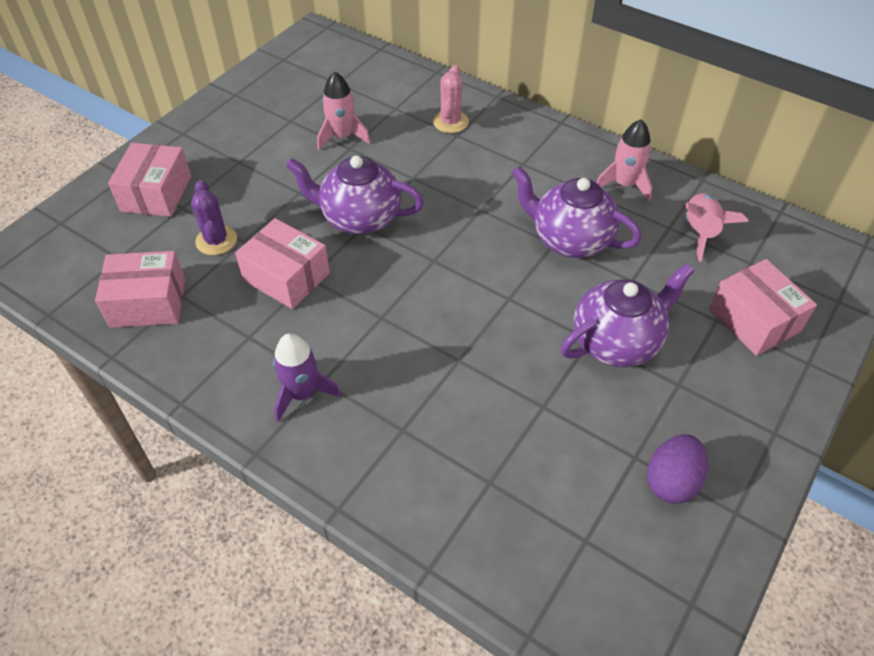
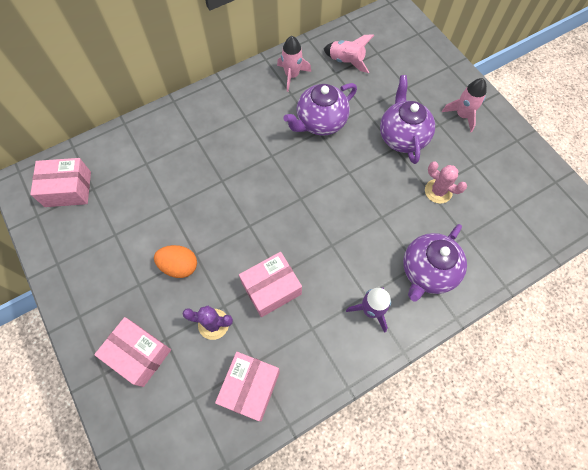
camera: 65 degrees left, 15 degrees up
(277, 185) = (179, 266): none -> orange egg
(342, 137) = (155, 207): pink rocket -> pink rocket (462, 115)
(359, 218) = (242, 226): purple teapot -> purple teapot (427, 272)
(450, 122) = (182, 137): pink cactus -> pink cactus (438, 191)
(671, 481) = (492, 156): purple egg -> none
(754, 320) = (414, 72): pink box -> pink box (68, 189)

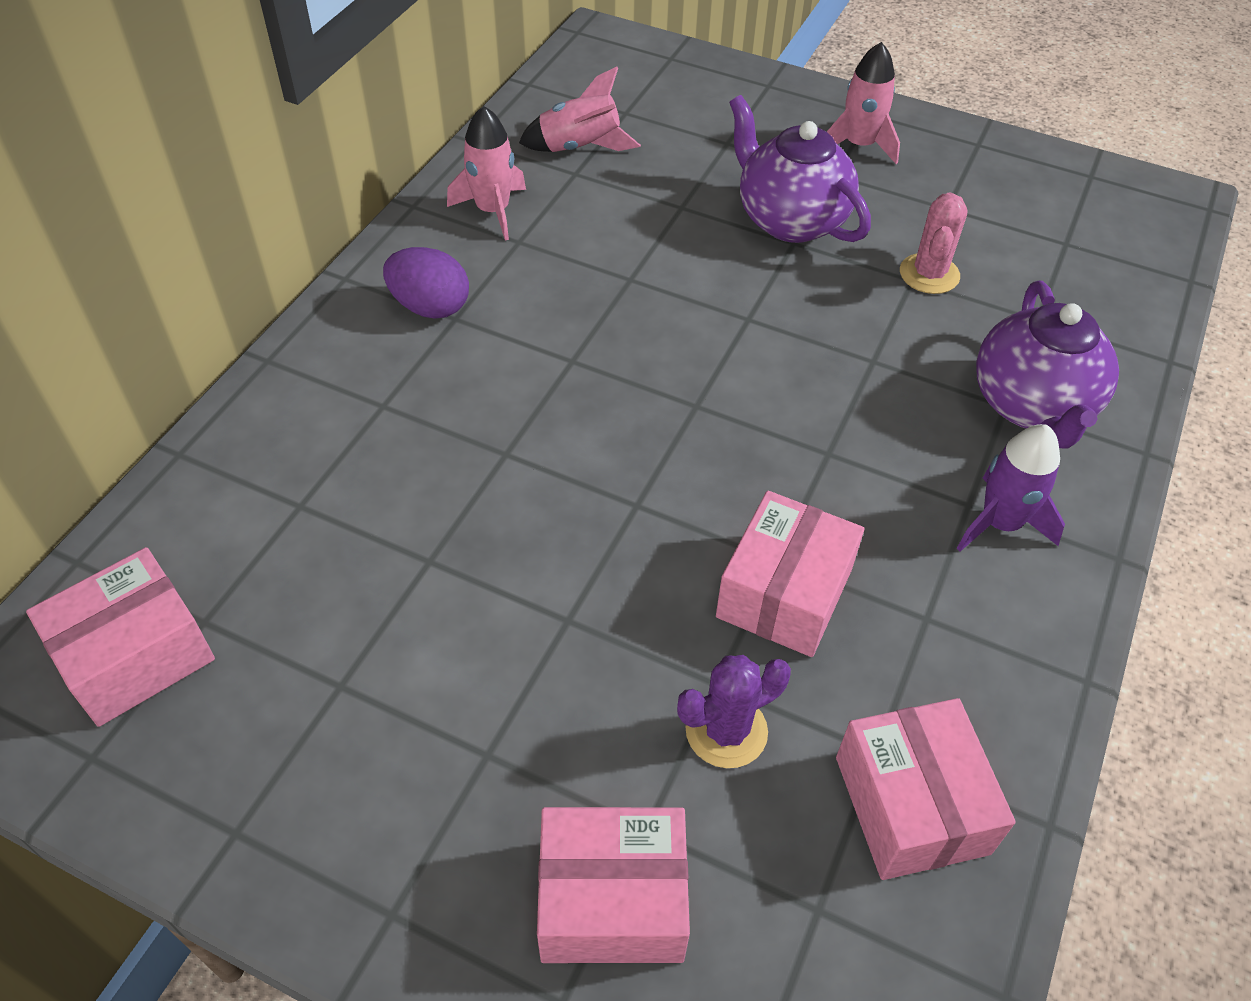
camera: 35 degrees left, 15 degrees down
(179, 266) = (552, 662): orange egg -> none
(240, 107) = (430, 307): none -> purple egg
(320, 122) = (619, 263): purple teapot -> none
(438, 191) = (929, 274): pink cactus -> pink cactus turned 75 degrees counterclockwise

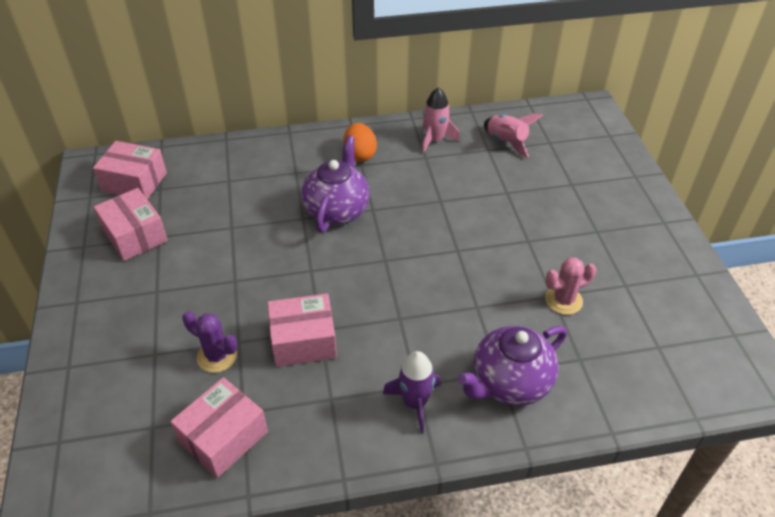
camera: 55 degrees right, 5 degrees down
(430, 307) = (360, 155): purple egg -> orange egg
(612, 899) = (118, 359): pink box -> pink box (135, 235)
(790, 220) = (542, 232): purple teapot -> purple teapot (337, 210)
(859, 145) = (632, 229): pink rocket -> none

